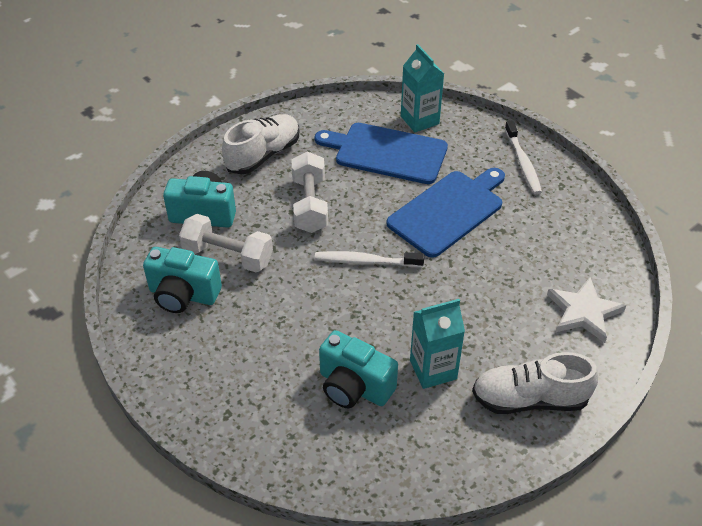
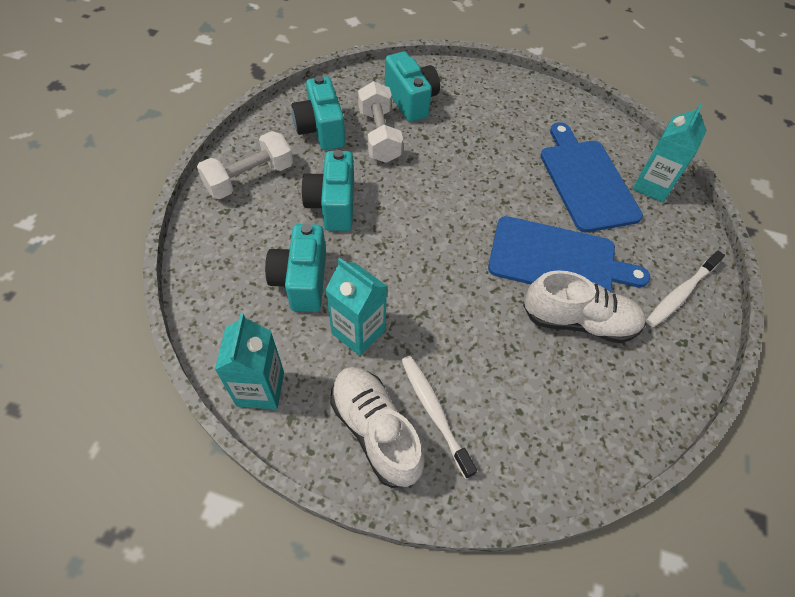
camera: 55 degrees right, 10 degrees up
(263, 155) = (504, 104): white shoe -> white shoe (578, 321)
(285, 327) = (333, 205): none -> turquoise camera
(310, 205) = (476, 158): white dumbbell -> white dumbbell (249, 178)
(366, 261) = (445, 225): white toothbrush -> white toothbrush (434, 412)
(446, 462) = (260, 388): none -> turquoise carton
(583, 312) = (523, 437): white star -> none

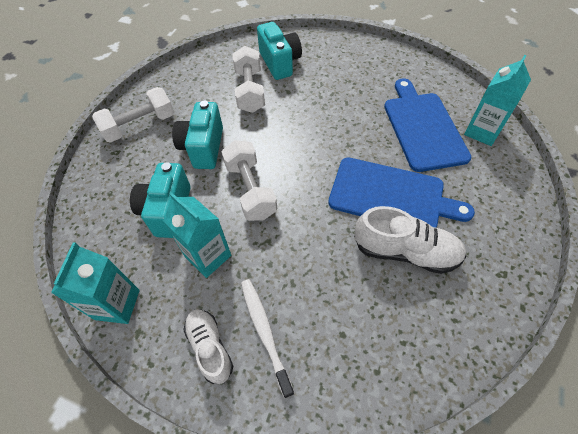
camera: 10 degrees right, 0 degrees up
(321, 130) = (203, 87): turquoise camera -> none
(375, 431) = (210, 347): white shoe -> white shoe, size x0.66
(397, 255) = (250, 190): none -> white dumbbell
(680, 293) = (503, 228): white toothbrush -> none

